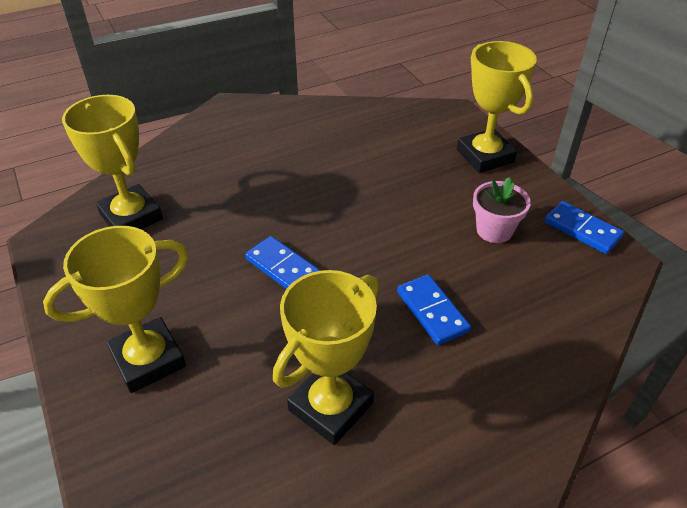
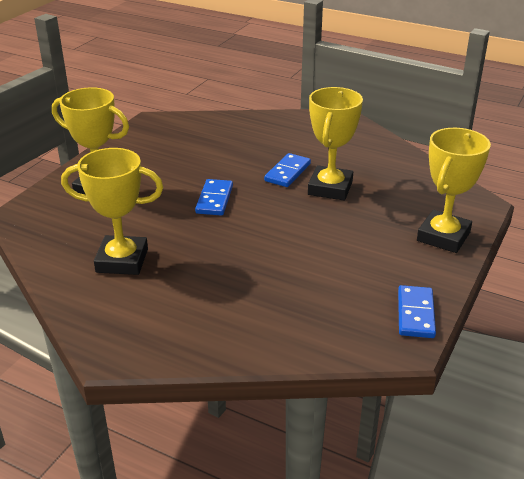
camera: 55 degrees right, 10 degrees down
(131, 217) = (197, 134): yellow trophy -> yellow trophy (330, 188)
(432, 311) = (239, 270): blue domino -> blue domino (287, 172)
(494, 230) = (357, 270): pink flower pot -> none

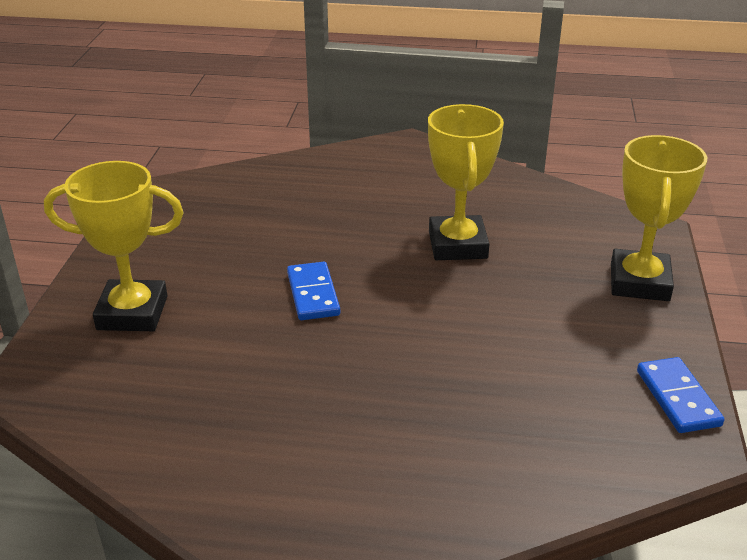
camera: 20 degrees left, 0 degrees up
(122, 260) = (236, 419): yellow trophy -> none
(287, 172) = (388, 234): blue domino -> none

